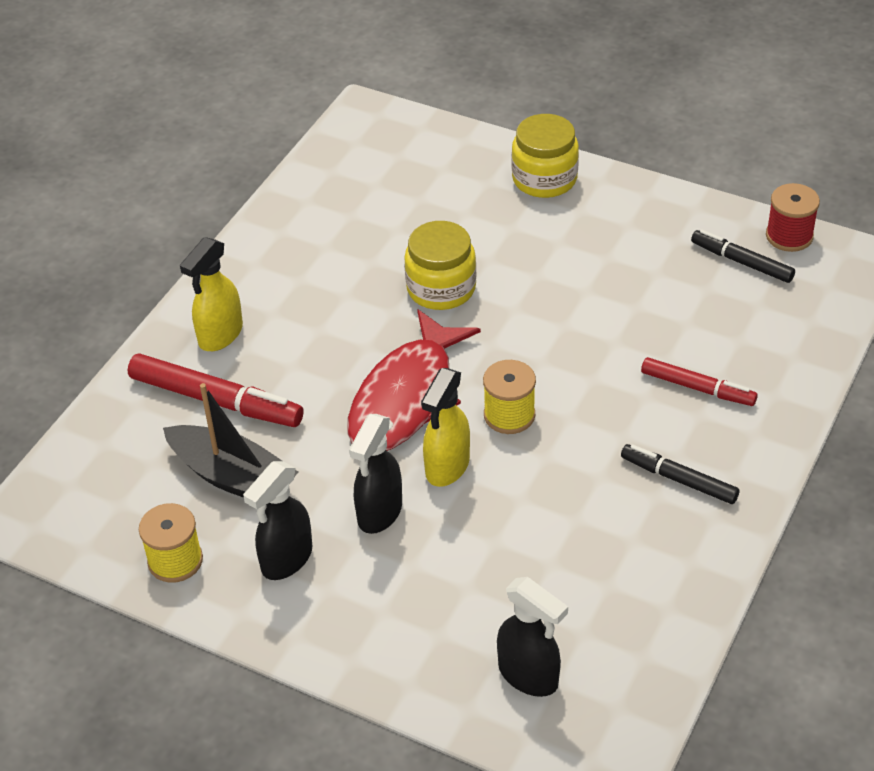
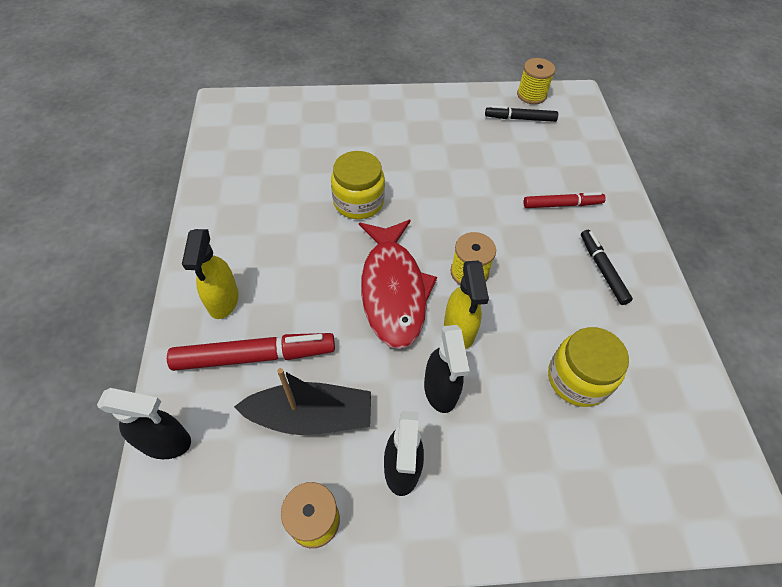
camera: 35 degrees left, 10 degrees up
(529, 675) = (639, 469): black spray bottle -> black spray bottle (166, 442)
(544, 179) = (369, 108): yellow jar -> yellow jar (577, 378)
(679, 479) = (602, 270): black marker -> black marker turned 75 degrees clockwise
(789, 236) = (531, 95): red spool -> yellow spool

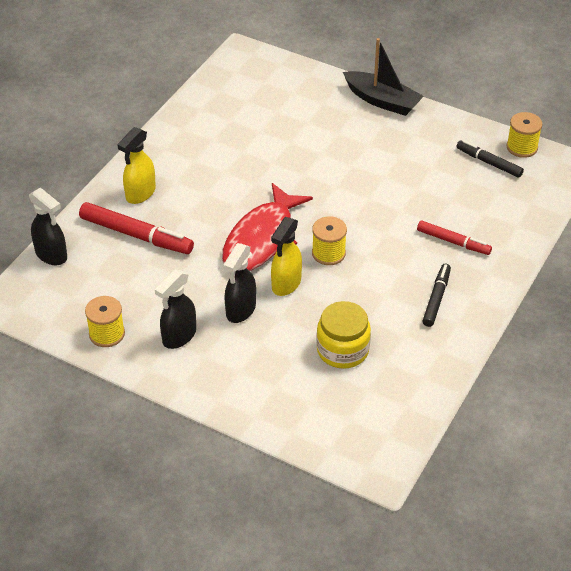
camera: 35 degrees right, 10 degrees down
(311, 416) = (146, 284): black boat -> black boat (382, 101)
(358, 202) = (288, 170): yellow jar -> none

